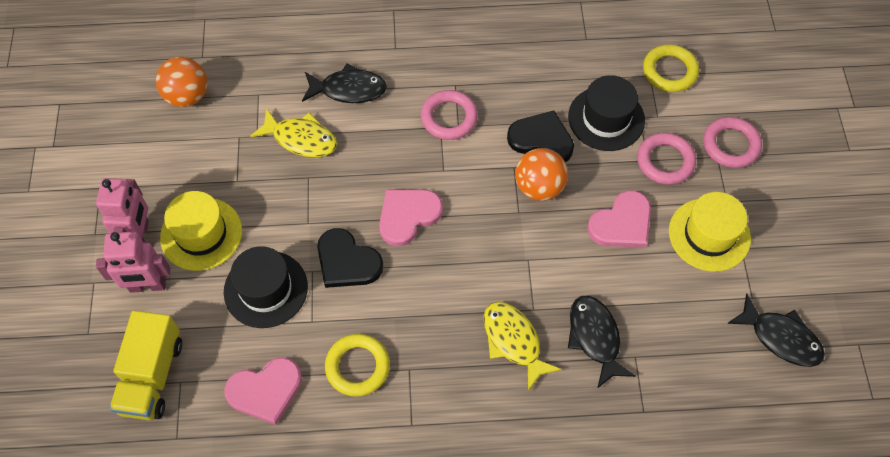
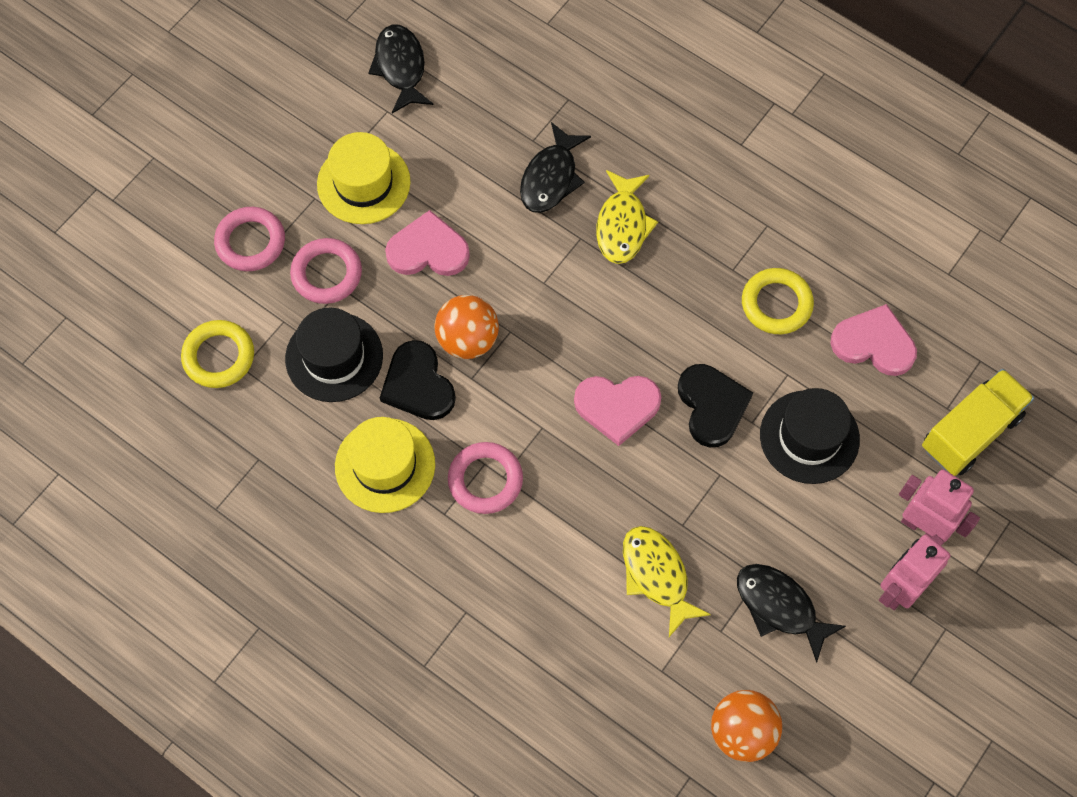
camera: 140 degrees left, 5 degrees up
(201, 234) = (835, 543): yellow hat -> yellow hat (385, 465)
(348, 89) = (560, 597): black fish -> black fish (780, 607)

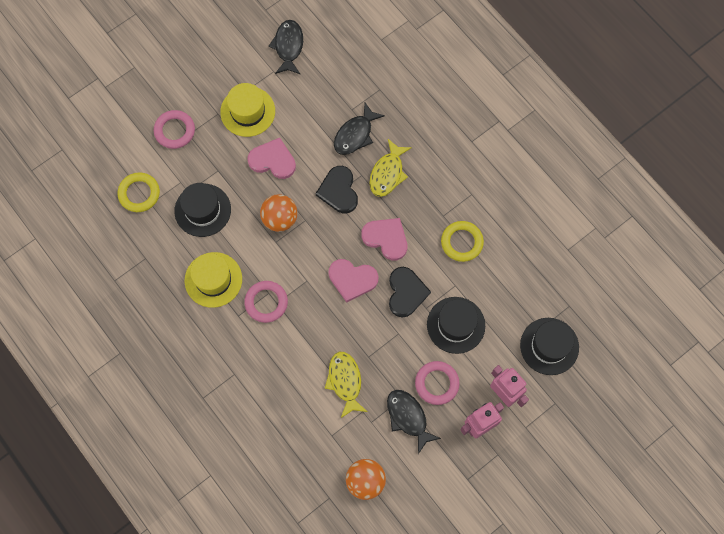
camera: 15 degrees right, 5 degrees up
(327, 274) = (212, 160): pink ring -> pink ring (436, 383)
(418, 384) = (244, 238): black heart -> black heart (339, 191)
(874, 343) = (510, 280): pink heart -> pink heart (386, 238)
(970, 432) = (549, 346): yellow truck -> black hat

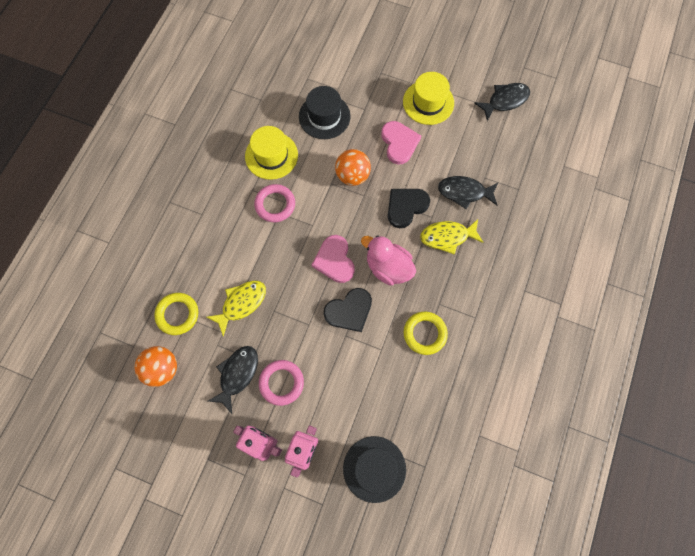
camera: 60 degrees right, 0 degrees up
(139, 193) = (310, 66): yellow ring -> yellow ring (177, 314)
(175, 131) = (377, 62): pink ring -> none
(386, 238) = (388, 267): pink heart -> pink duck
(456, 325) = (345, 370): black hat -> none

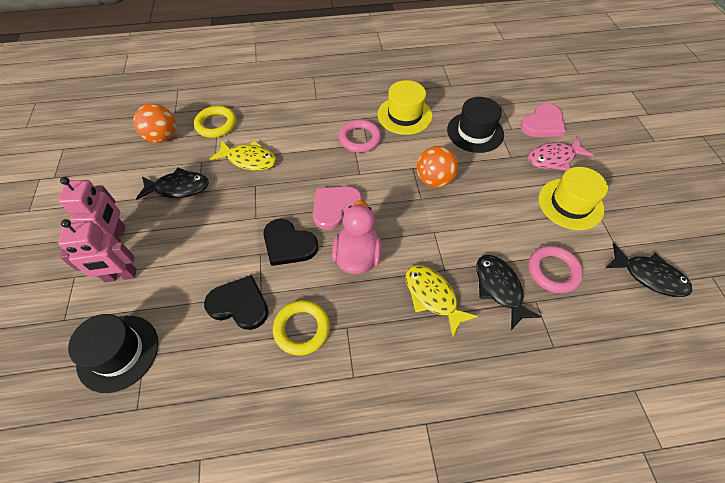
camera: 60 degrees right, 15 degrees down
(281, 383) = (184, 224): pink ring -> pink ring (553, 271)
(384, 82) = (554, 158): none -> pink fish
(399, 143) = (502, 200): pink heart -> pink heart (543, 124)
(406, 207) = (437, 240): black heart -> black heart (239, 304)

